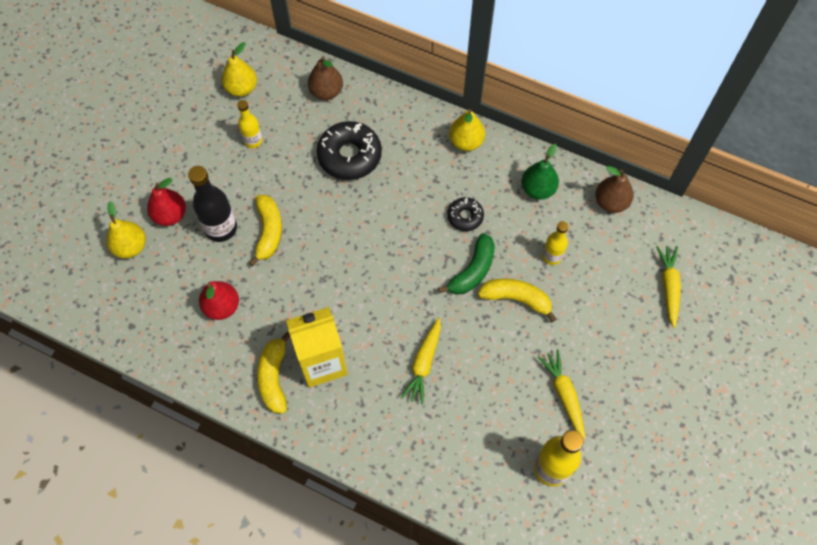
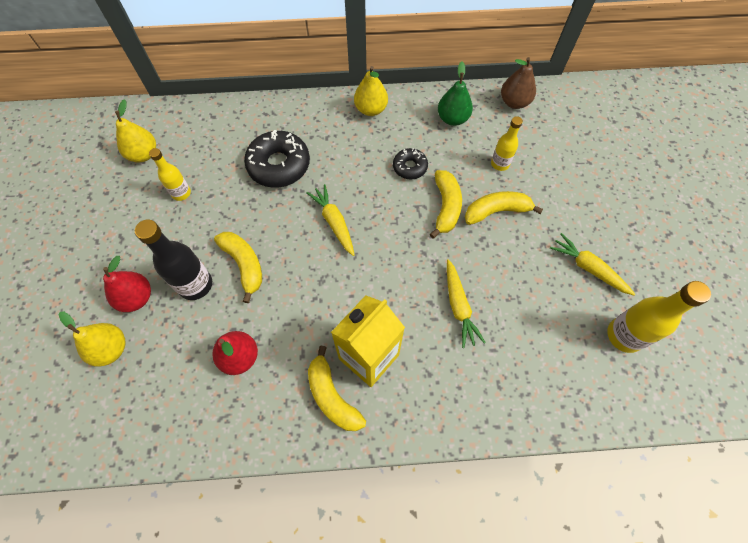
camera: 30 degrees left, 0 degrees up
(326, 92) = (225, 123): brown pear -> none
(472, 271) = (446, 207): green banana -> yellow banana
(668, 287) = (601, 143): yellow carrot -> yellow carrot (334, 222)

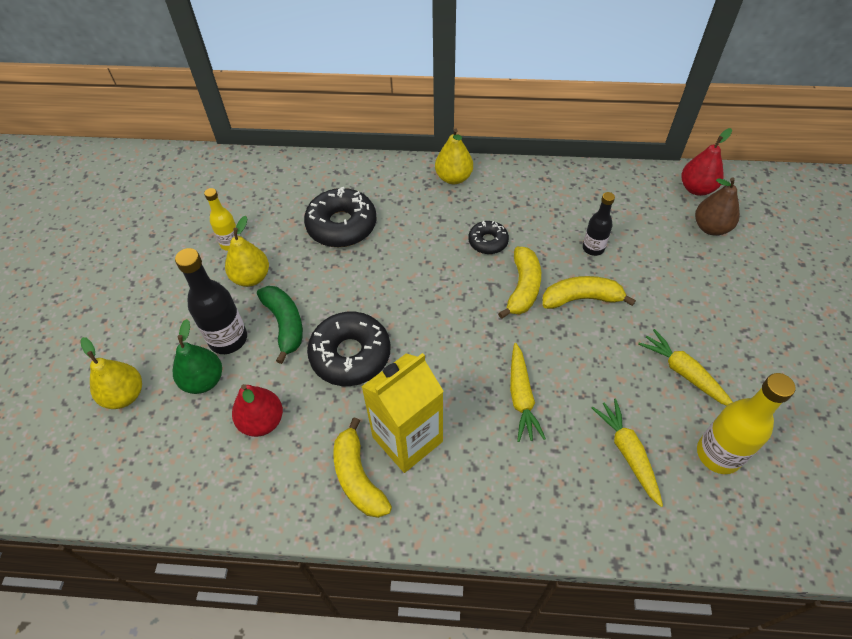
camera: 10 degrees right, 10 degrees down
(136, 298) = (162, 345): red pear -> red pear (696, 188)
(144, 154) = (199, 201): yellow pear -> yellow pear (251, 277)
(244, 265) = (285, 324): yellow banana -> green banana
(307, 286) = (350, 355): none -> black donut
(334, 222) = (392, 291): yellow carrot -> yellow carrot (627, 453)
(452, 119) = (545, 195): green pear -> green pear (204, 380)
(500, 164) = (593, 248): yellow bottle -> black bottle
(514, 102) = (619, 185): brown pear -> brown pear (710, 227)

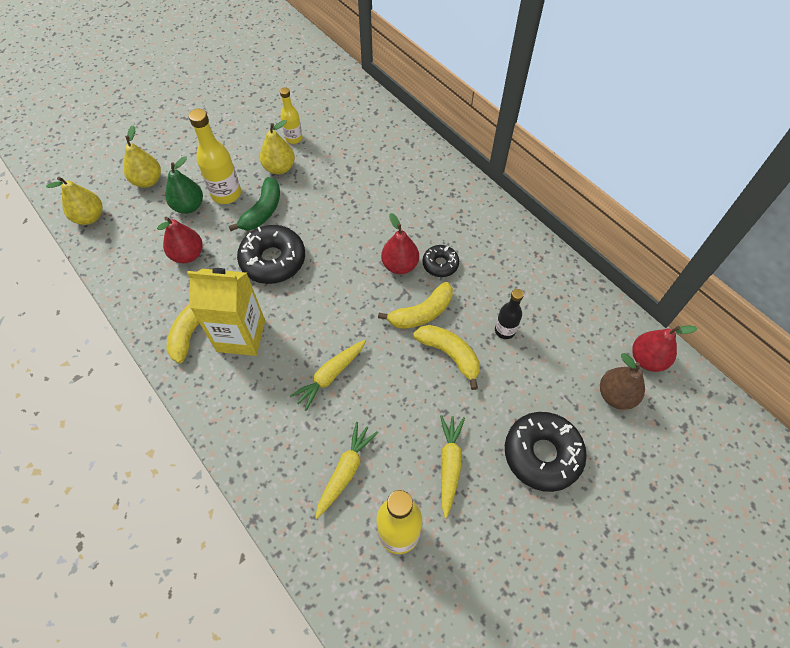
camera: 45 degrees right, 5 degrees up
(228, 339) = (226, 194): black bottle -> yellow bottle
(341, 225) = (366, 178): black donut -> black donut (542, 454)
(453, 178) = (475, 203): yellow pear -> yellow pear (90, 217)
(459, 268) = (400, 265): none -> red pear

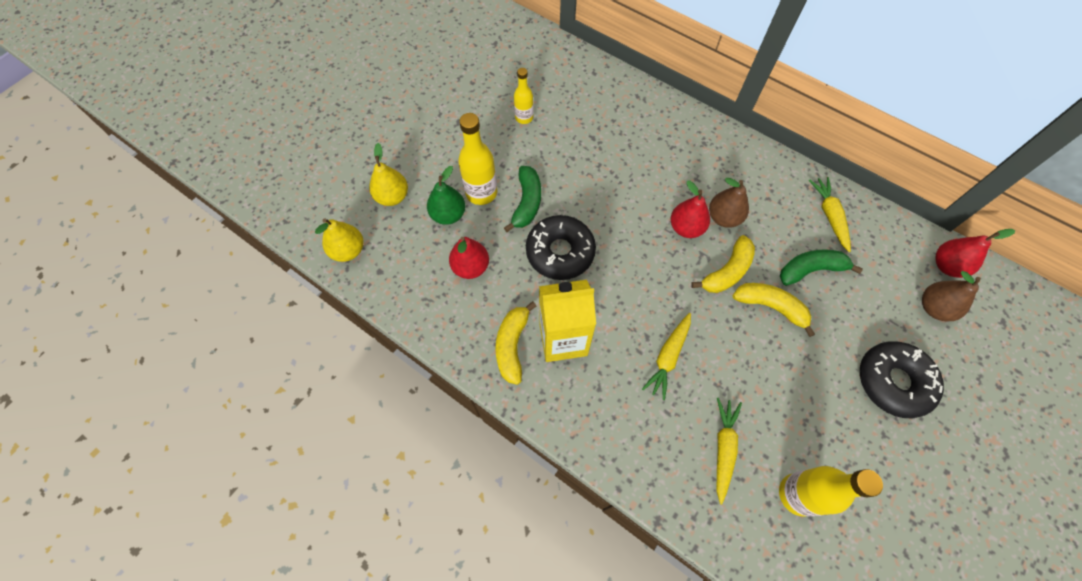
camera: 15 degrees left, 5 degrees up
(279, 168) = (523, 153): yellow pear -> none
(440, 264) = (723, 217): black donut -> brown pear
(449, 464) = (815, 415): yellow carrot -> yellow carrot (829, 216)
(505, 330) = (810, 270): black bottle -> green banana

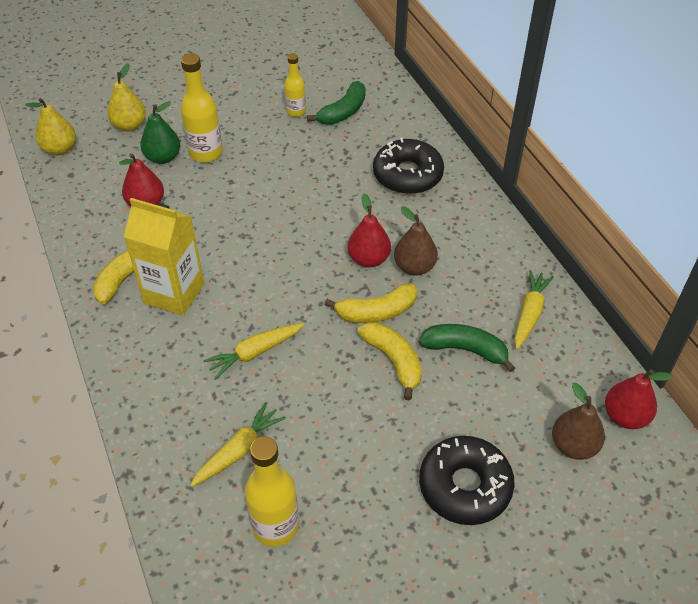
camera: 30 degrees right, 15 degrees down
(527, 203) = (238, 177): green banana -> green banana (343, 112)
(560, 252) = (233, 227): black donut -> black donut (407, 175)

